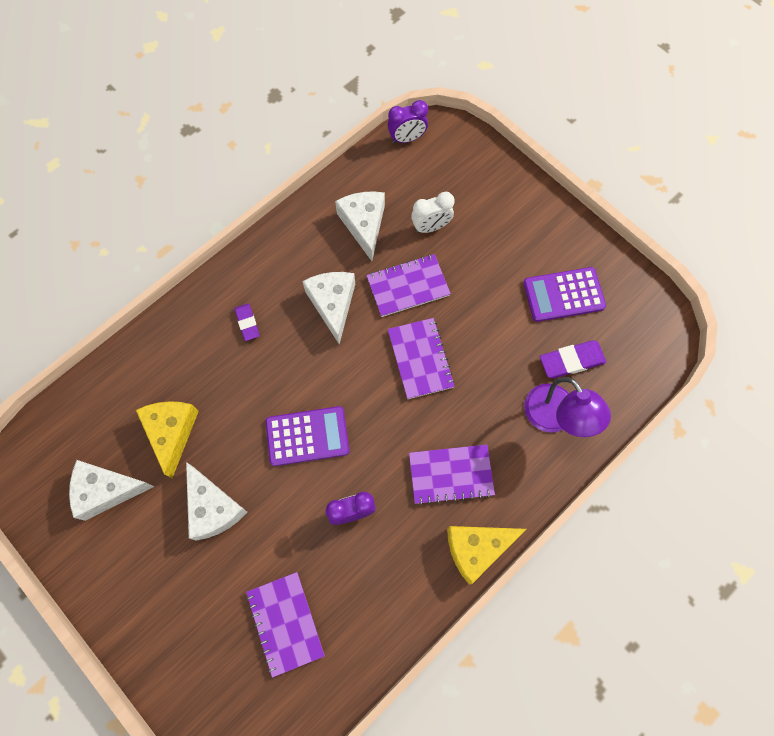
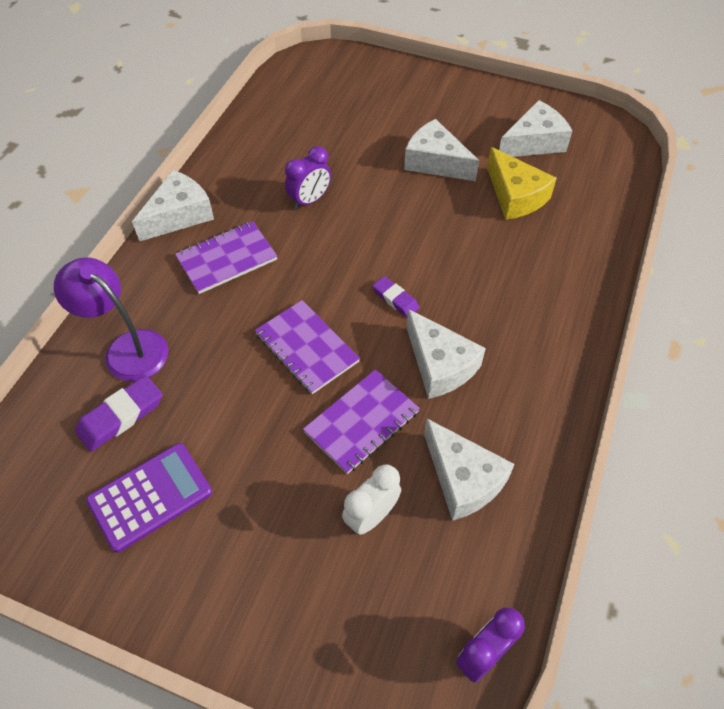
camera: 155 degrees right, 15 degrees down
(247, 323) = (519, 309): purple eraser -> purple eraser (395, 299)
(285, 623) = (325, 120): purple notebook -> none
(307, 436) = (387, 238): purple calculator -> none
(477, 548) = (179, 215): yellow cheese -> white cheese

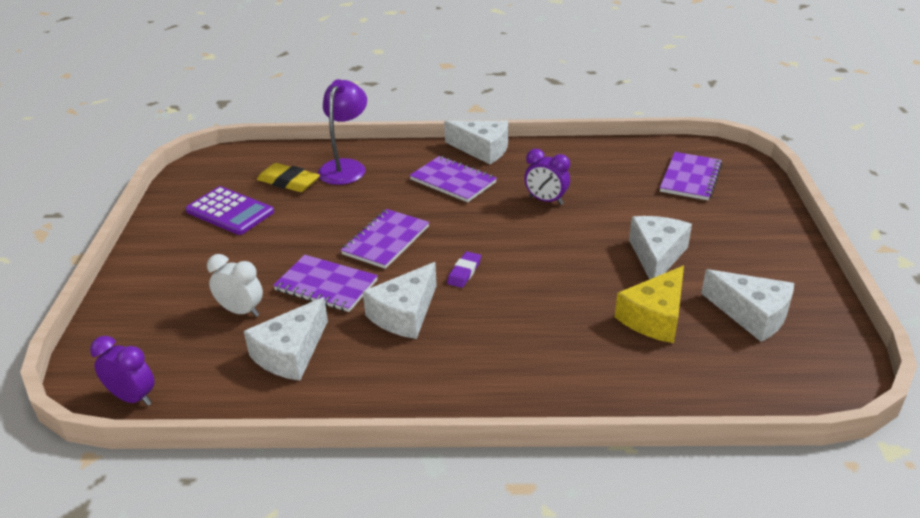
camera: 70 degrees right, 20 degrees down
(121, 416) = (288, 182): purple eraser -> yellow eraser
(333, 95) = (690, 178): none -> purple notebook

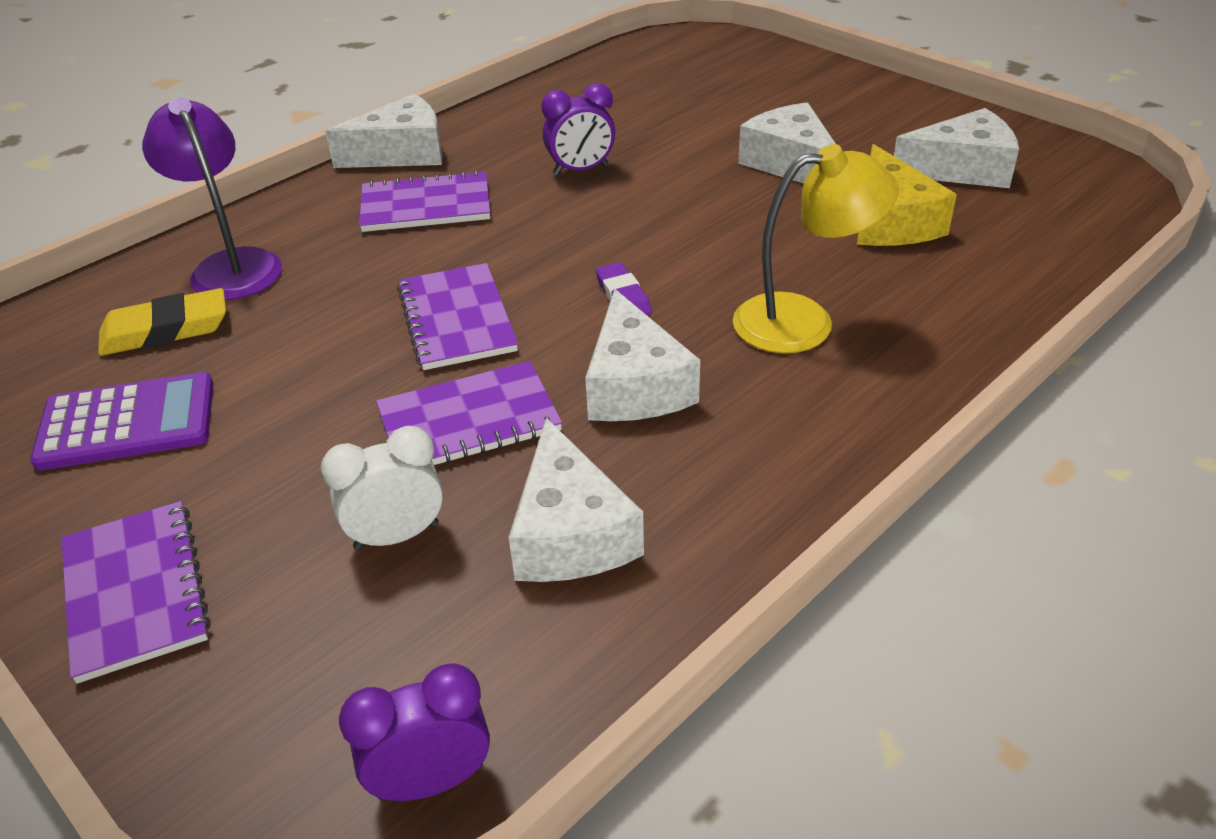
camera: 45 degrees left, 5 degrees up
(521, 335) = (803, 321): none -> yellow lamp
(690, 178) = (693, 75): purple notebook -> purple notebook (135, 591)

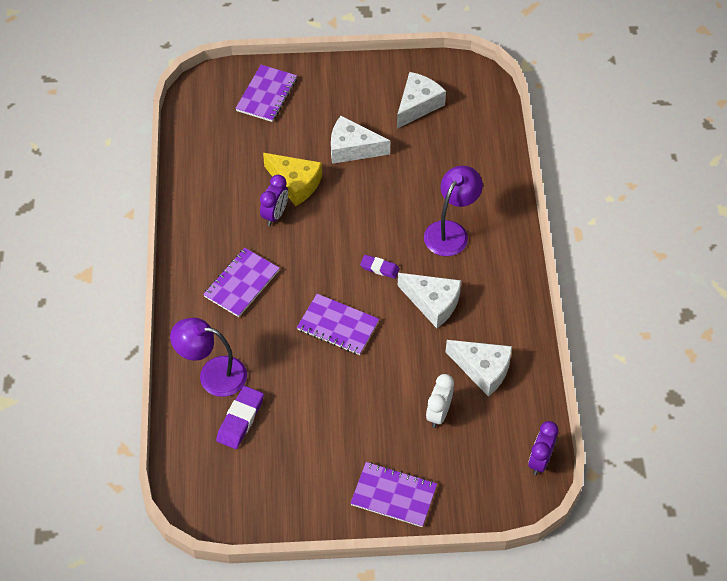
camera: 50 degrees left, 15 degrees up
(127, 423) = (294, 459): purple calculator -> none
(165, 330) = (240, 419): yellow eraser -> purple eraser
(402, 153) = (183, 263): white cheese -> none
(469, 421) = (402, 360): purple notebook -> purple notebook (267, 95)
(803, 321) = (450, 231): yellow lamp -> purple lamp
(891, 221) = (424, 156): yellow cheese -> yellow cheese (295, 183)

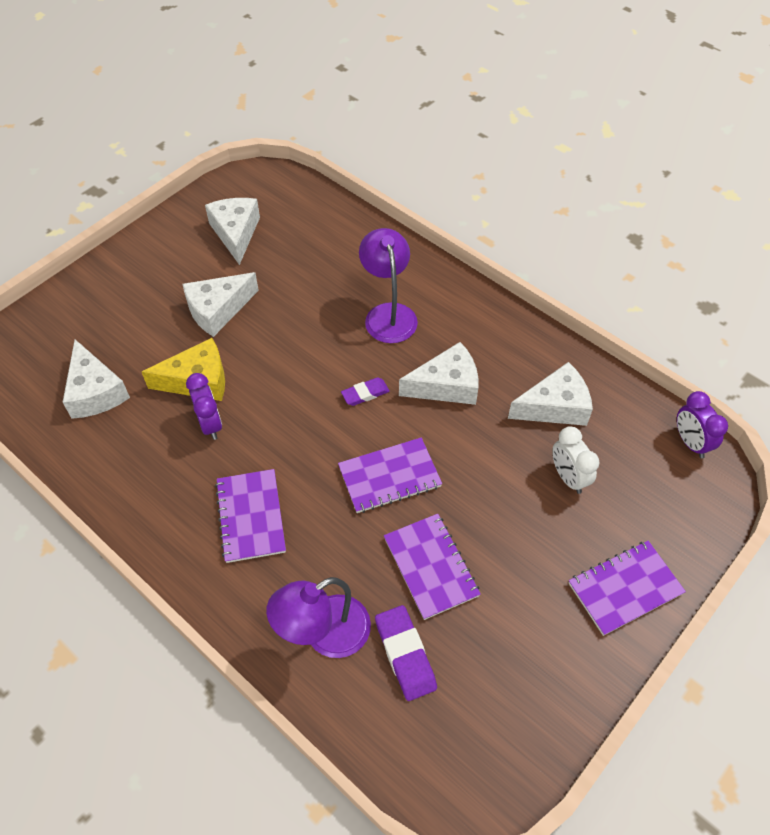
camera: 45 degrees left, 0 degrees up
(235, 146) = (95, 392): none -> white cheese
(267, 95) = (77, 322): purple notebook -> purple notebook (431, 567)

